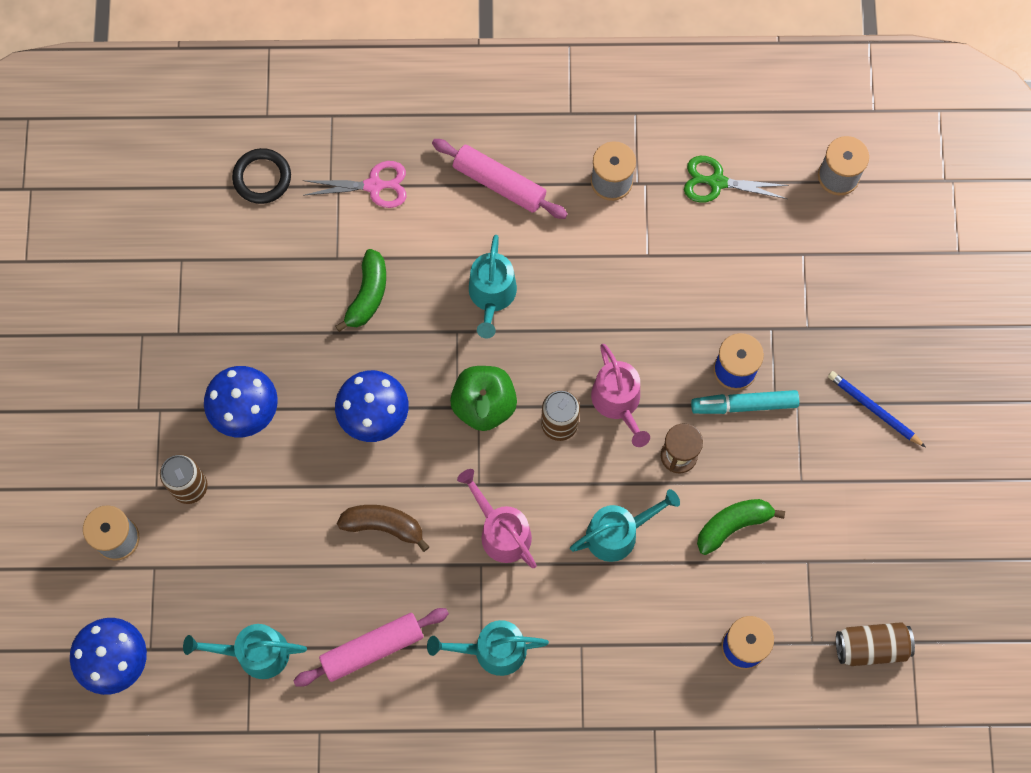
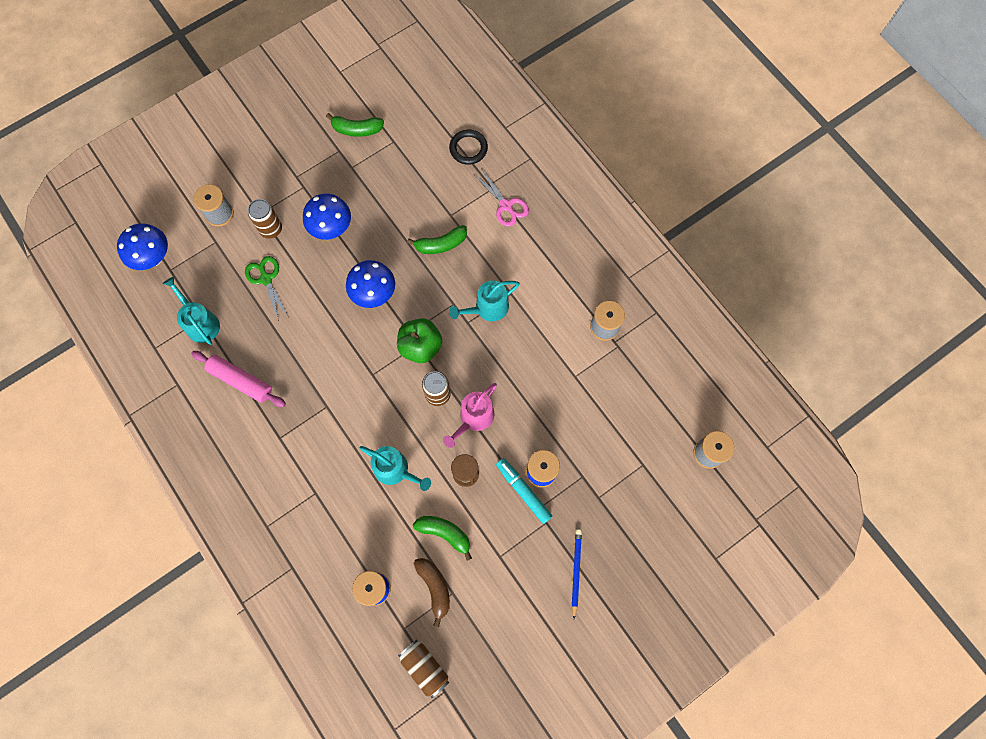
camera: 55 degrees right, 0 degrees up
(129, 293) = (357, 129): none -> green banana
(384, 526) = (314, 340): brown banana -> brown banana (434, 587)
(493, 650) = (281, 446): turquoise watering can -> none
(499, 183) = (557, 268): pink rolling pin -> none
(501, 531) = (353, 405): pink watering can -> none
(716, 182) = (649, 385): green scissors -> green scissors (266, 279)

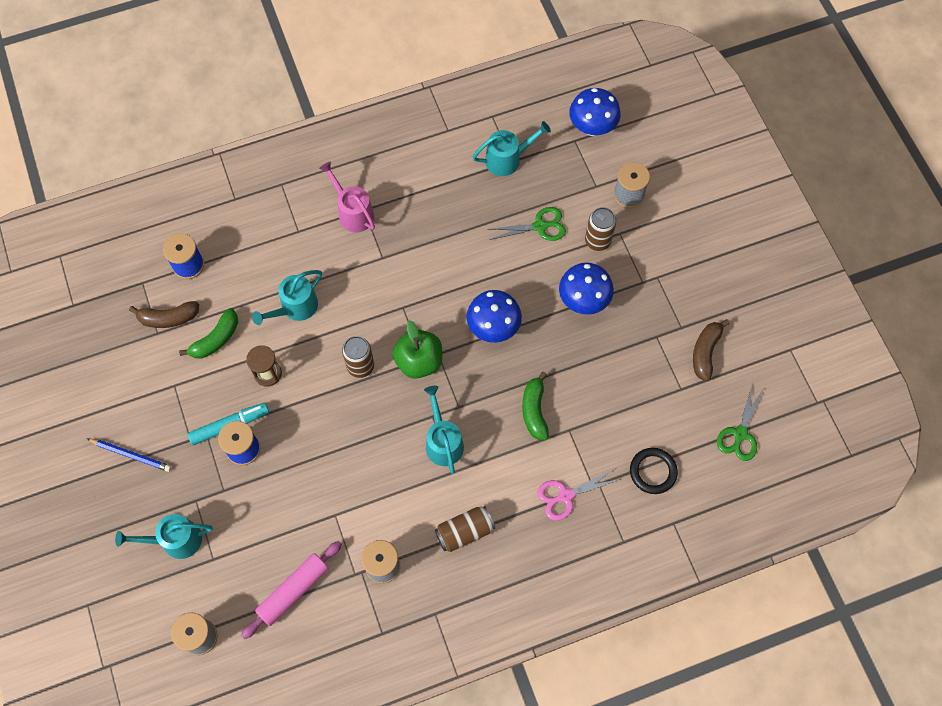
camera: 105 degrees right, 5 degrees down
(241, 381) = (434, 185): pink rolling pin -> pink rolling pin (293, 591)
(357, 129) = (705, 352): green banana -> brown banana
(421, 94) = (740, 434): none -> green scissors
(424, 667) = (100, 293): brown can -> brown can (464, 532)
(474, 418) = (323, 396): pink watering can -> pink watering can (353, 212)
(637, 502) = (176, 540): none -> turquoise watering can

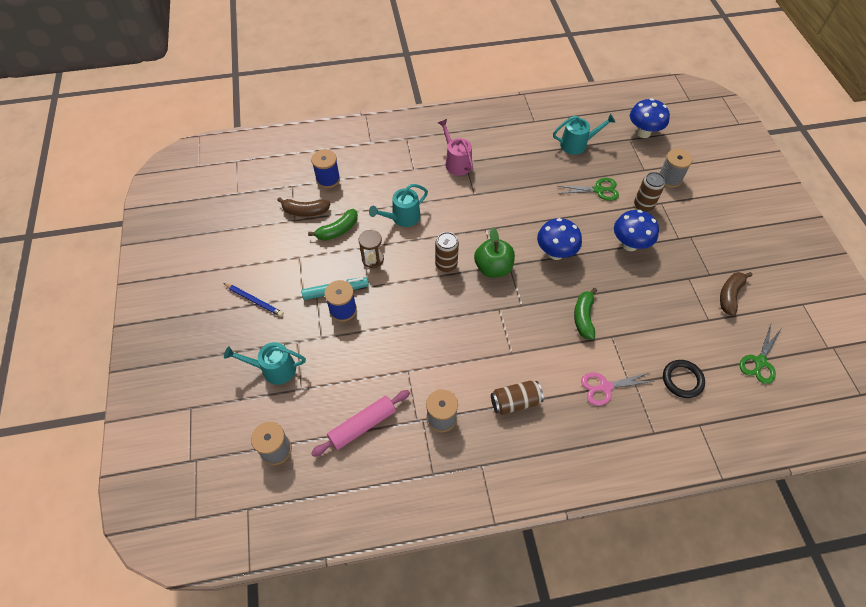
camera: 10 degrees right, 10 degrees down
(443, 442) = (505, 329): turquoise watering can -> none

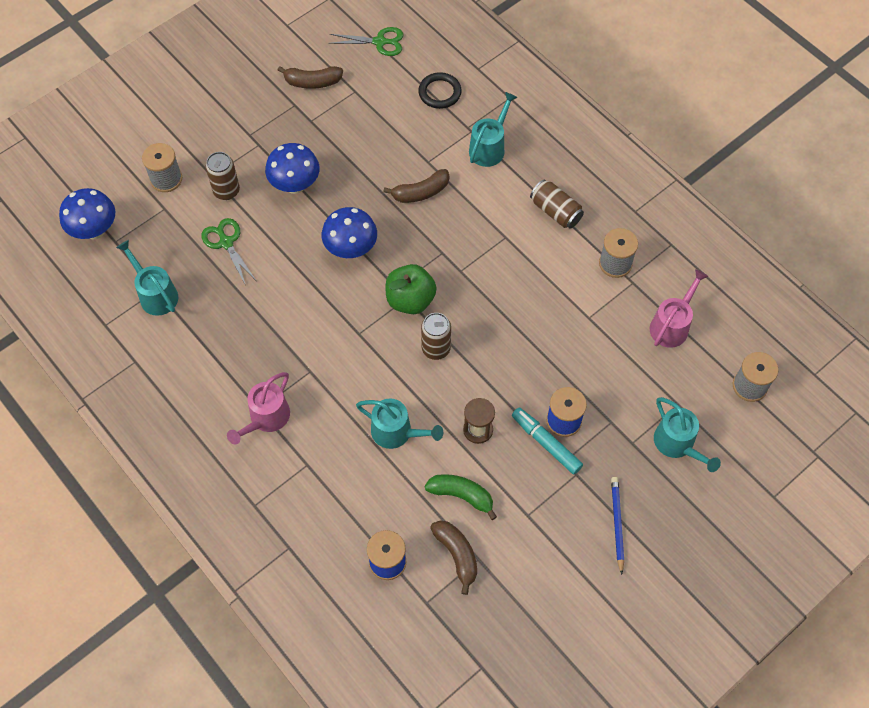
camera: 120 degrees left, 5 degrees up
(362, 425) = (671, 325): pink rolling pin -> pink watering can
(583, 317) = (421, 192): green banana -> brown banana
(605, 387) = (489, 148): pink scissors -> turquoise watering can

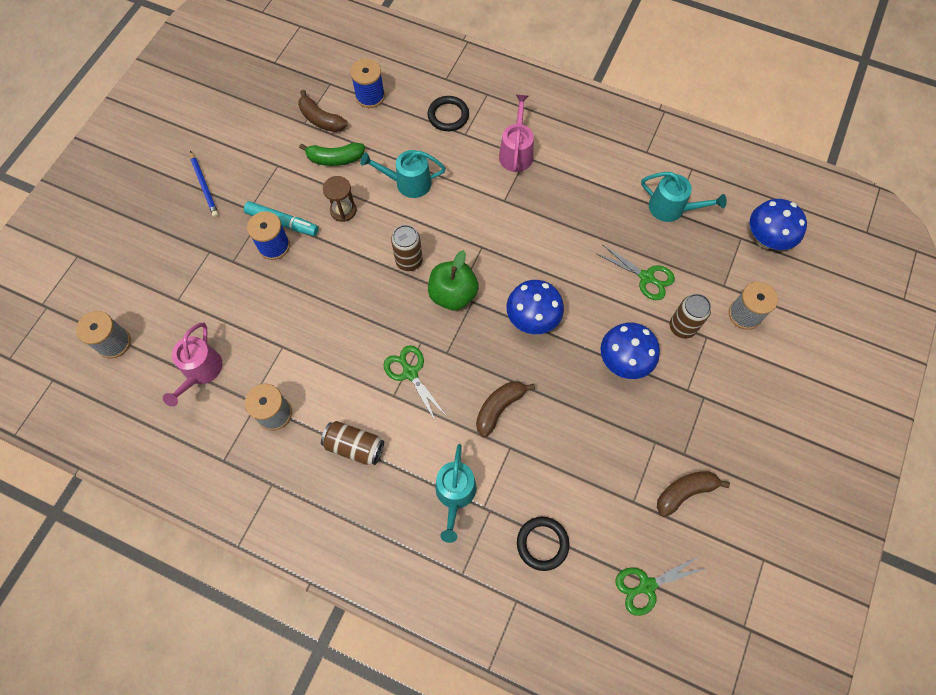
camera: 155 degrees right, 5 degrees up
(312, 496) = (448, 115): none -> black ring
(482, 249) = (410, 372): none -> green scissors
(677, 444) = (170, 265): turquoise watering can -> none

